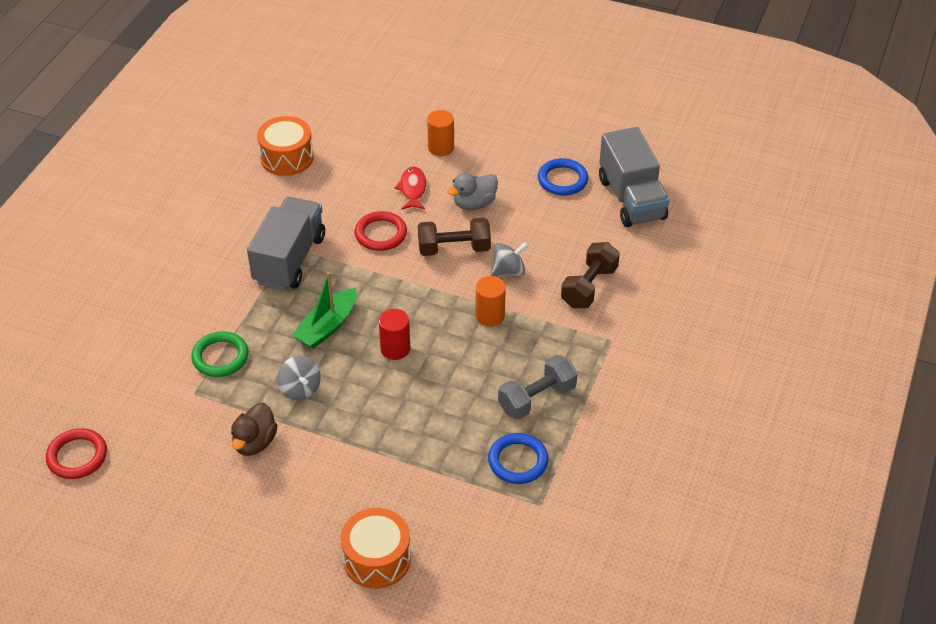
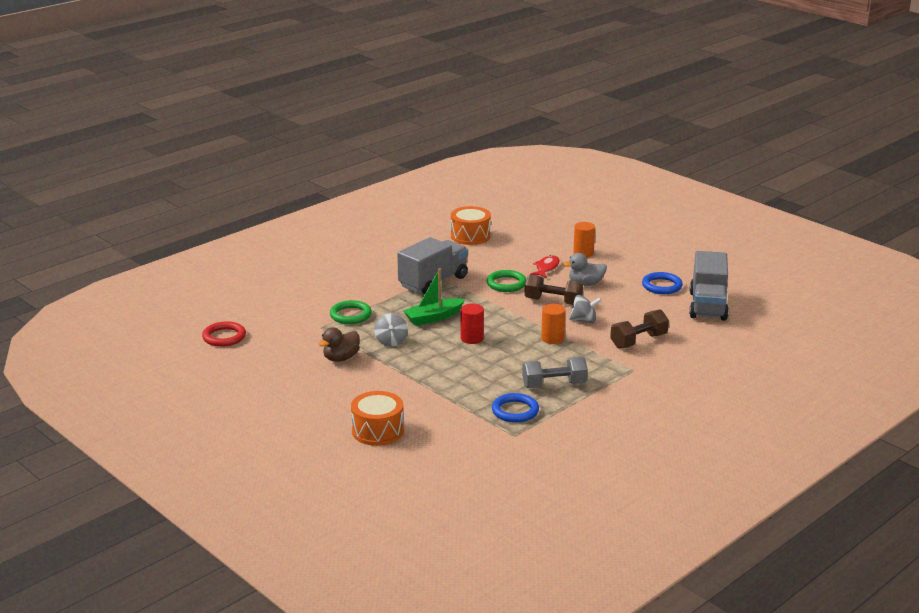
camera: 25 degrees right, 20 degrees down
(381, 234) = (506, 284): red ring -> green ring

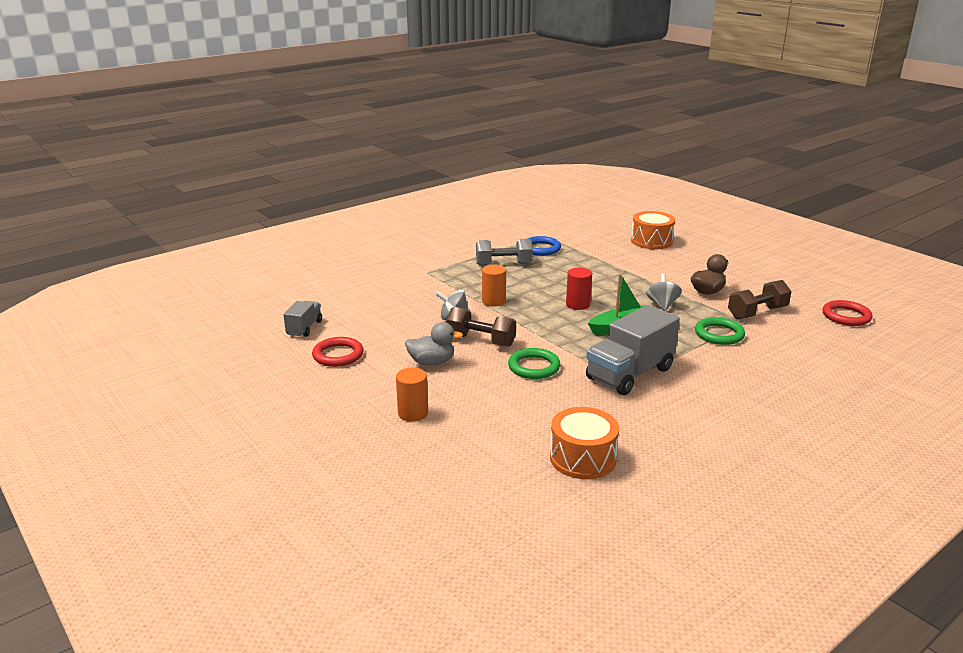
camera: 175 degrees left, 0 degrees up
(546, 268) = (475, 389): red fish -> none
(638, 341) = (407, 295): brown dumbbell -> brown dumbbell (757, 313)
(662, 286) = (338, 355): blue ring -> red ring
(708, 306) = (304, 328): grey truck -> grey truck, size x0.53

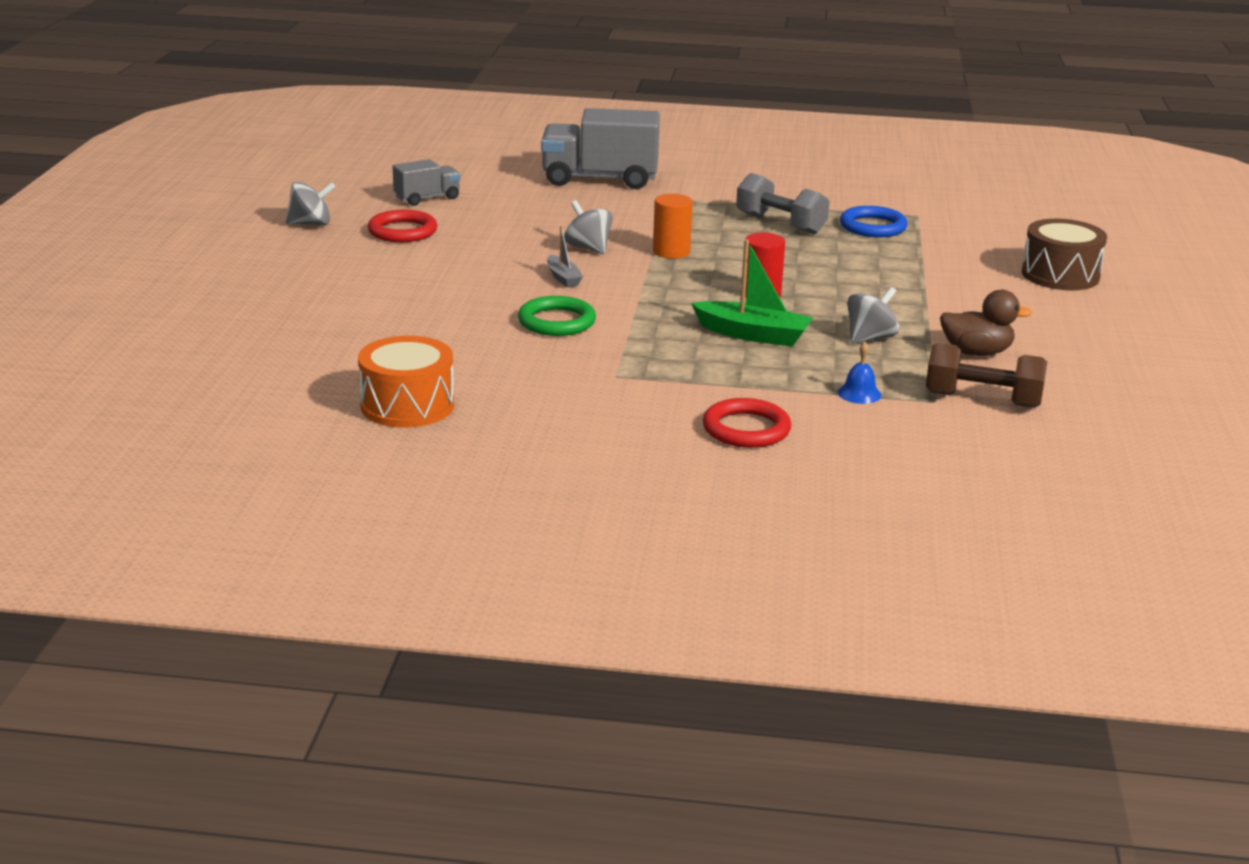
camera: 45 degrees right, 0 degrees up
(273, 377) = (311, 224): none -> grey spinning top
(413, 413) = (353, 302): orange cylinder -> none
(432, 362) = (469, 274): grey duck -> none
(481, 341) = (563, 278): brown dumbbell -> grey boat
(630, 374) = (641, 374): grey truck -> grey truck (600, 179)
(651, 241) = (1060, 275): orange drum -> brown drum
(719, 334) = (859, 393): green ring -> blue bell
(846, 316) = (1114, 461): red ring -> red ring (746, 429)

